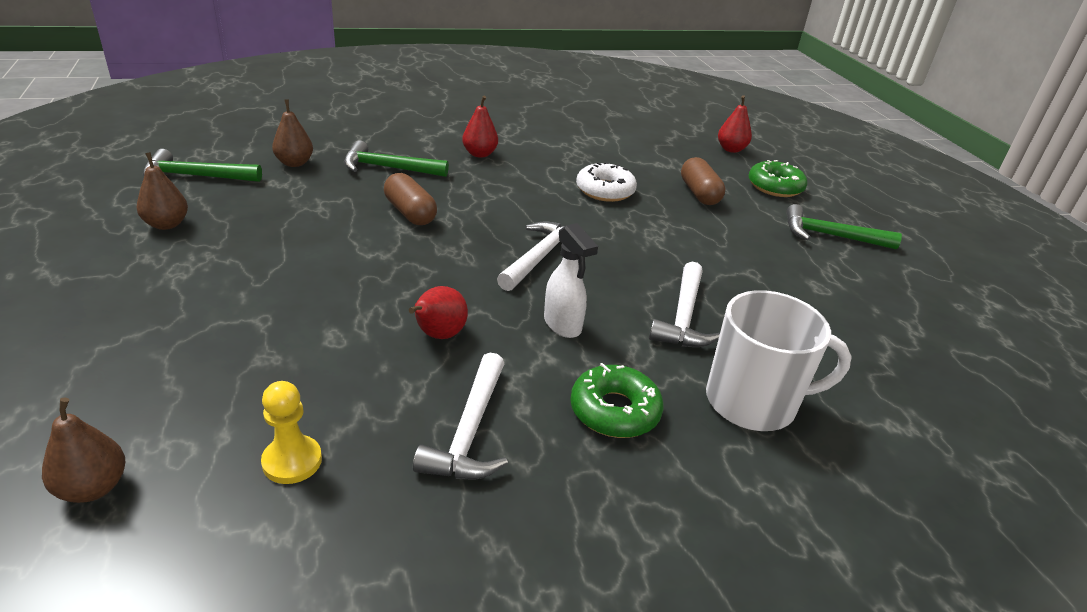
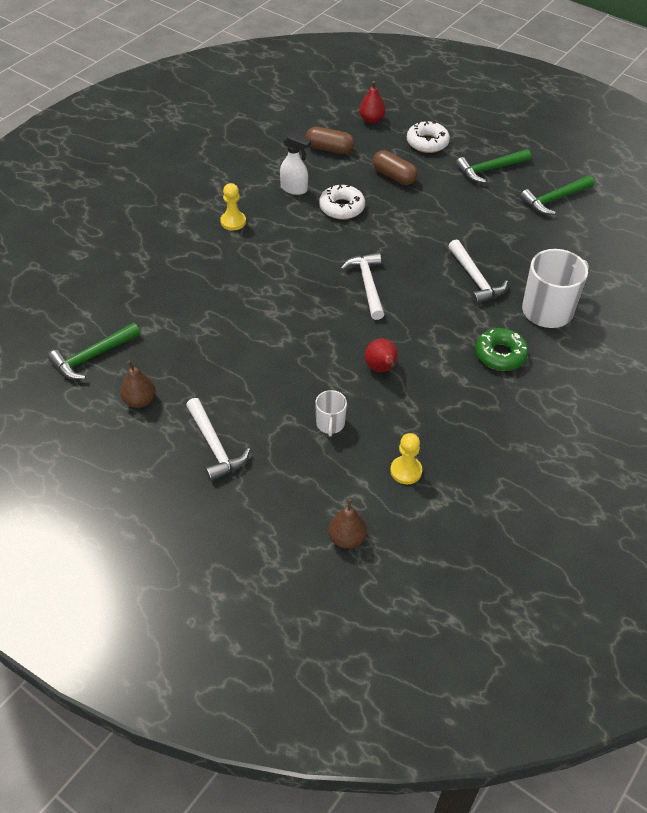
camera: 35 degrees left, 15 degrees up
(294, 163) = (134, 305): brown pear -> none
(294, 351) = (330, 424): none -> white mug
(388, 168) = (197, 271): green hammer -> green hammer (554, 199)
(410, 213) = (260, 299): brown capsule -> brown capsule (329, 149)
(470, 431) = (456, 407): white hammer -> white hammer (215, 446)
(479, 154) = (233, 222): red pear -> yellow pawn
(563, 325) = (428, 322): white spray bottle -> white spray bottle (294, 189)
(775, 187) = (427, 143): green donut -> white donut

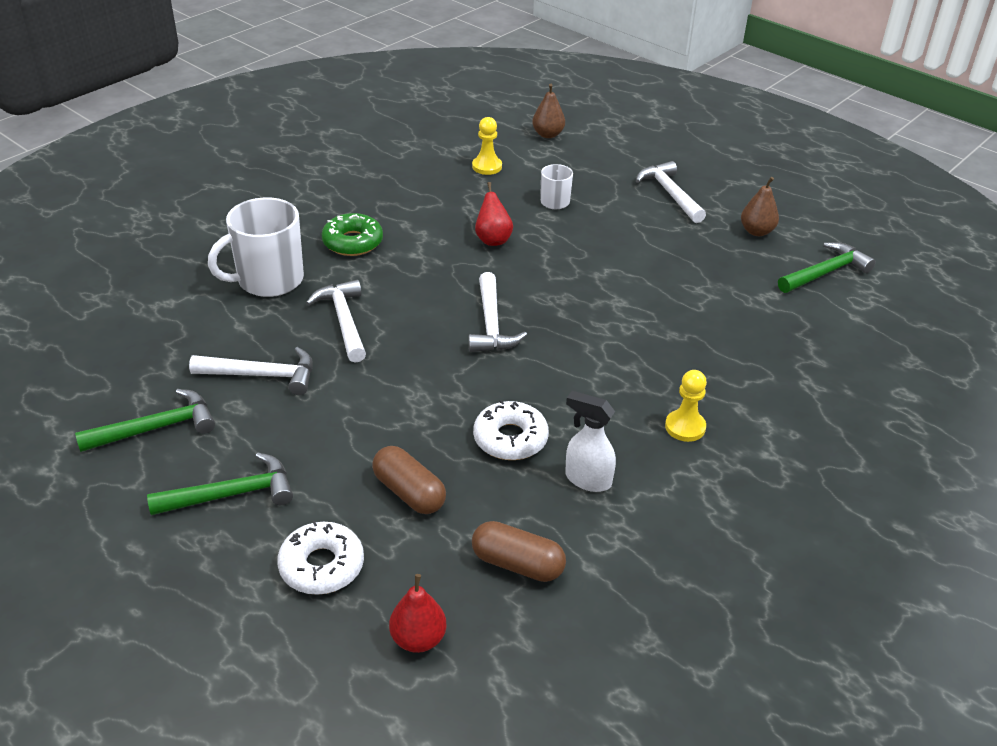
camera: 175 degrees left, 10 degrees down
(510, 235) = (262, 375): none -> white hammer

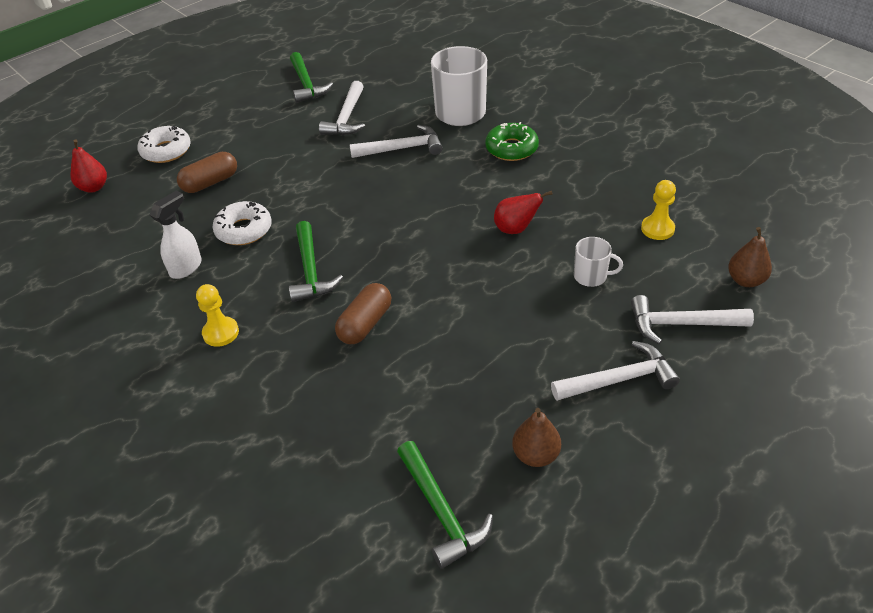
camera: 100 degrees right, 5 degrees up
(231, 494) = (238, 115): green hammer -> green hammer (311, 270)
(491, 324) = (385, 224): white hammer -> white hammer (681, 324)
(517, 564) = (127, 229): brown capsule -> brown capsule (365, 324)

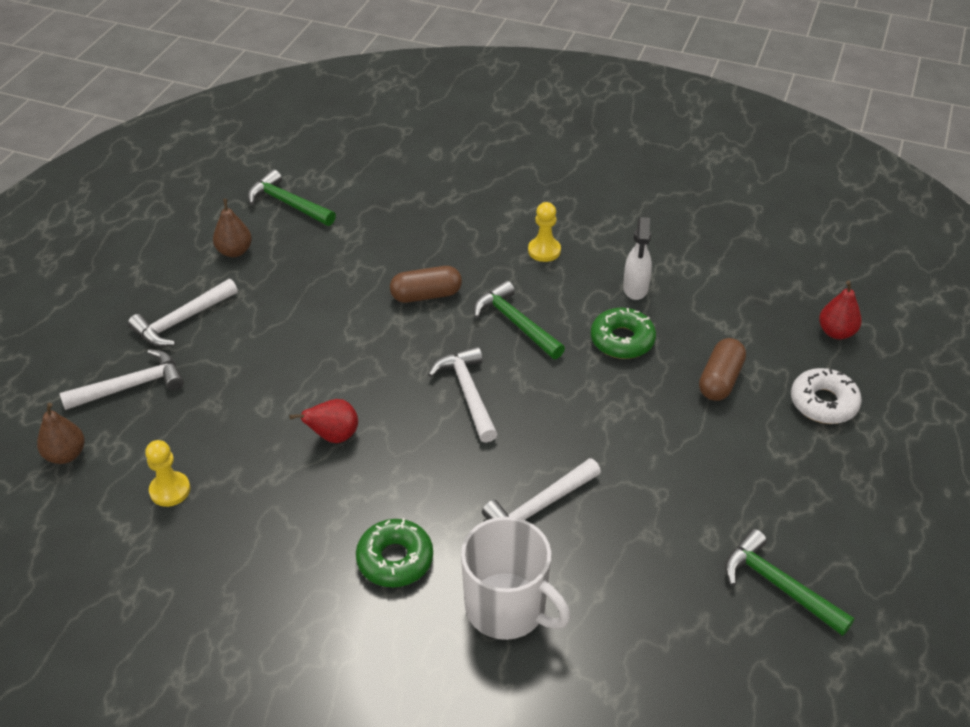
camera: 150 degrees right, 0 degrees up
(244, 230) = (622, 340): white donut -> green donut
(347, 118) = (657, 537): white hammer -> white hammer (468, 393)
(365, 324) = (426, 295): brown capsule -> brown capsule turned 75 degrees clockwise
(591, 276) = (231, 407): white mug -> none

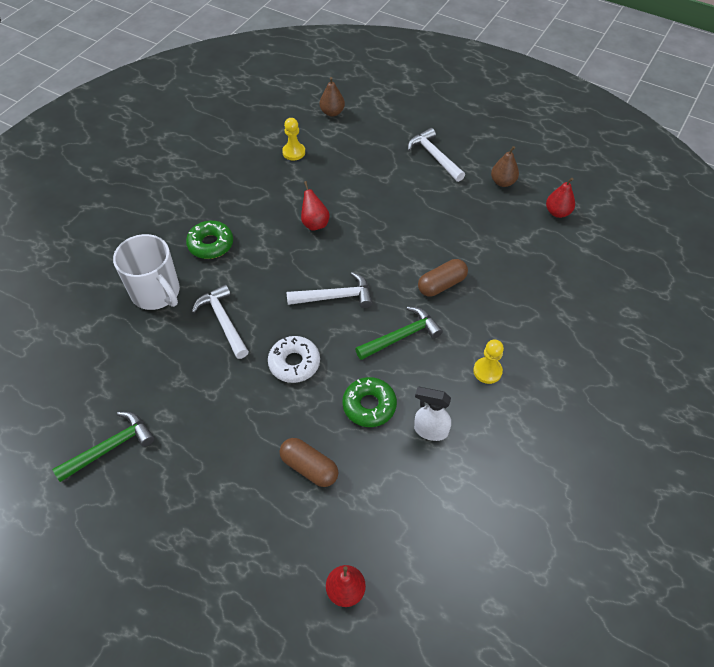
camera: 100 degrees right, 10 degrees up
(131, 386) = (380, 136): white hammer -> none
(288, 204) = (557, 212): green hammer -> red pear
(426, 295) = (441, 285): brown capsule -> brown capsule turned 60 degrees clockwise
(507, 608) = (156, 292): white mug -> white mug turned 90 degrees counterclockwise
(823, 403) = (264, 544): white donut -> white donut (294, 363)

